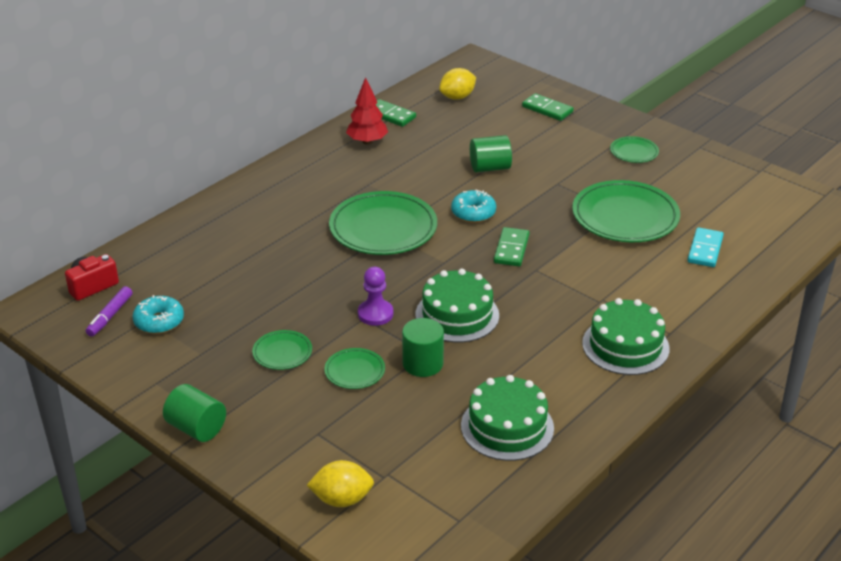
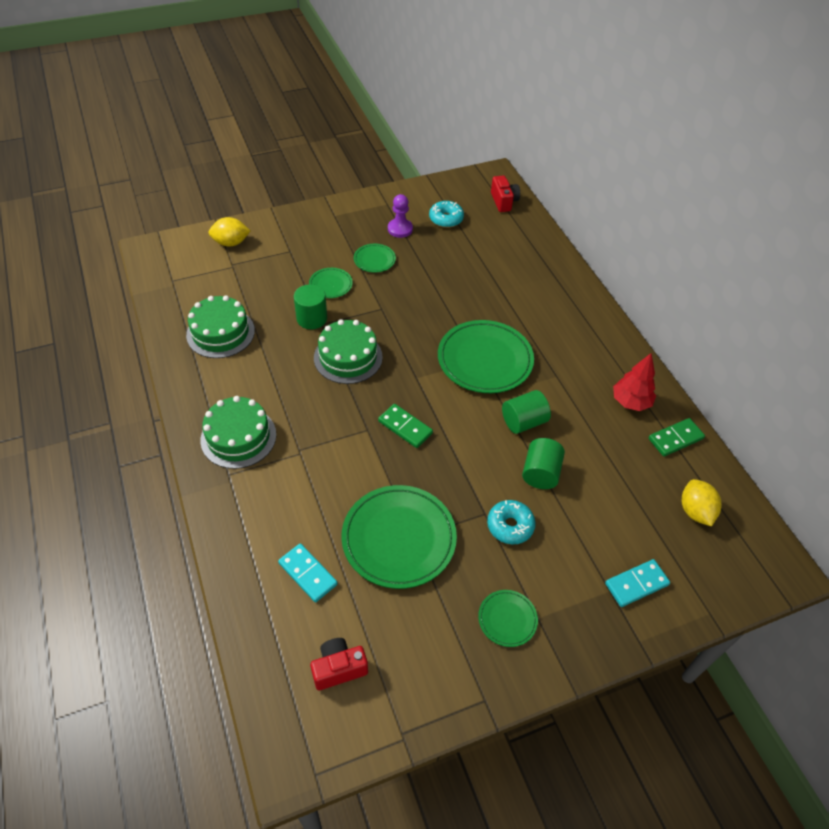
camera: 115 degrees right, 15 degrees up
(110, 316) = (466, 202): purple marker -> none
(196, 428) = (335, 208): green cylinder -> green cylinder (523, 421)
(342, 499) = (231, 243): yellow lemon -> yellow lemon turned 60 degrees clockwise
(375, 314) = (381, 316): purple pawn -> purple pawn (400, 229)
(473, 213) = (473, 426): turquoise donut -> turquoise donut (510, 526)
(547, 109) = (636, 584): green domino -> turquoise domino
(753, 209) = (339, 668): none -> red camera

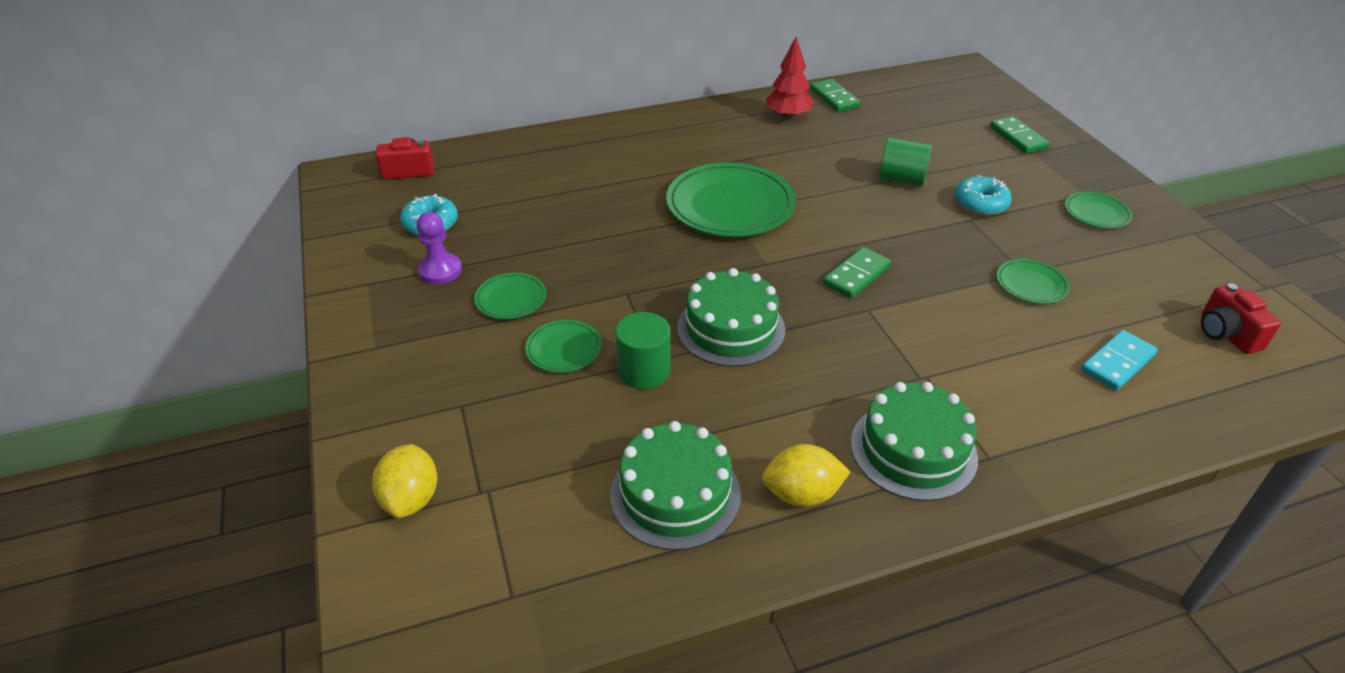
camera: 85 degrees left, 10 degrees down
(399, 538) = (1031, 284): green plate -> green plate, size x0.49
(523, 421) = (829, 184): green cylinder -> none
(636, 584) = (1018, 137): turquoise domino -> green domino
(695, 511) = (921, 99): yellow lemon -> yellow lemon (801, 494)

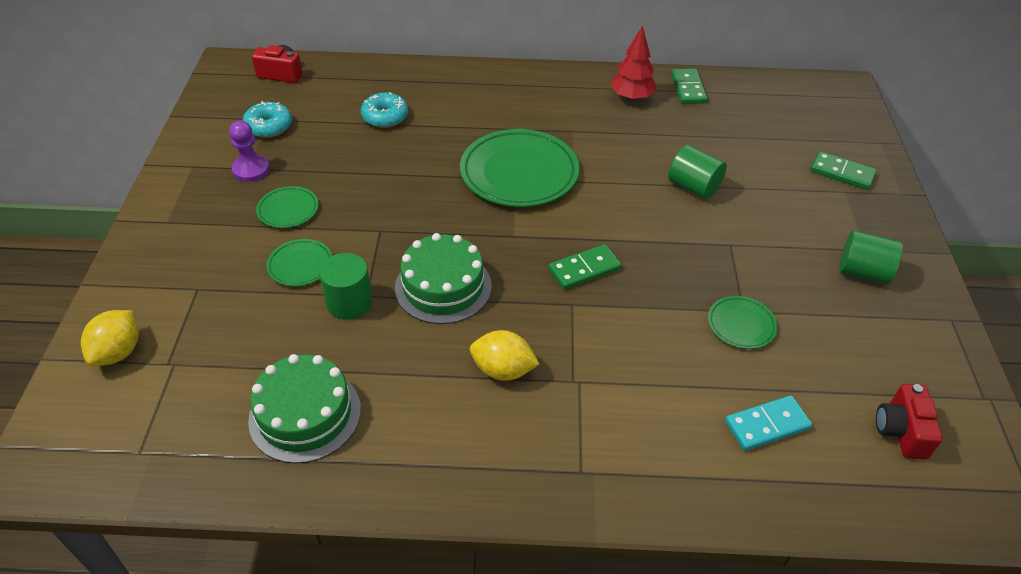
camera: 20 degrees right, 5 degrees up
(801, 494) = (402, 448): yellow lemon -> yellow lemon (503, 370)
(913, 450) = (520, 443): green cake -> none
(980, 204) = (752, 231): turquoise donut -> turquoise donut (385, 117)
(1018, 137) = (842, 173): green domino -> green domino turned 60 degrees counterclockwise
(1096, 213) = (863, 272): green plate -> green cylinder

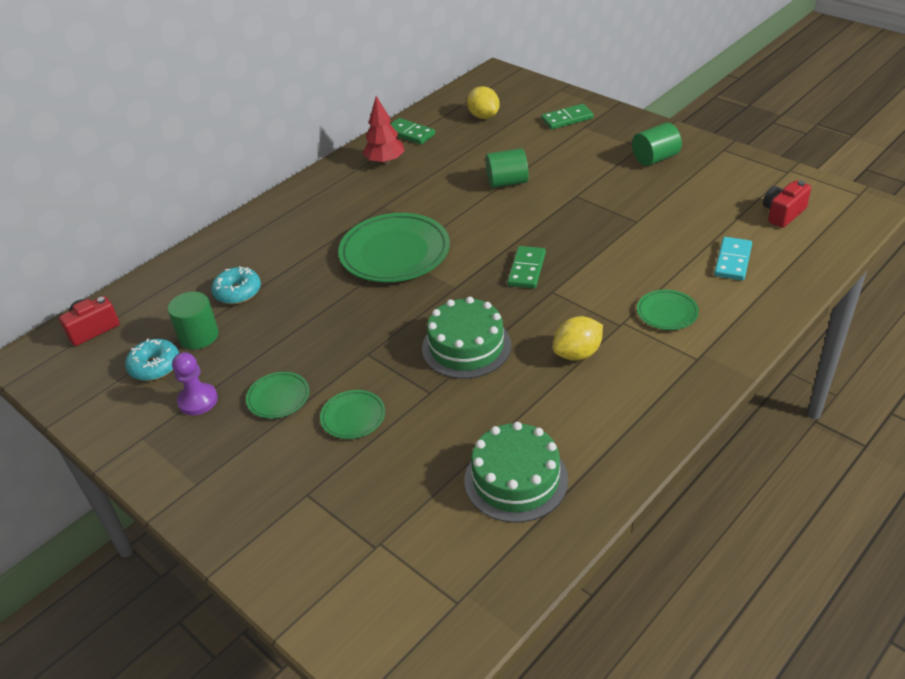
camera: 45 degrees left, 5 degrees down
(118, 352) = (326, 577): yellow lemon -> yellow lemon (483, 116)
(349, 302) = (427, 405): green cylinder -> green cylinder (199, 336)
(741, 325) = (646, 228): green plate -> green plate (667, 312)
(901, 431) = (783, 214): red camera -> red camera turned 90 degrees clockwise

